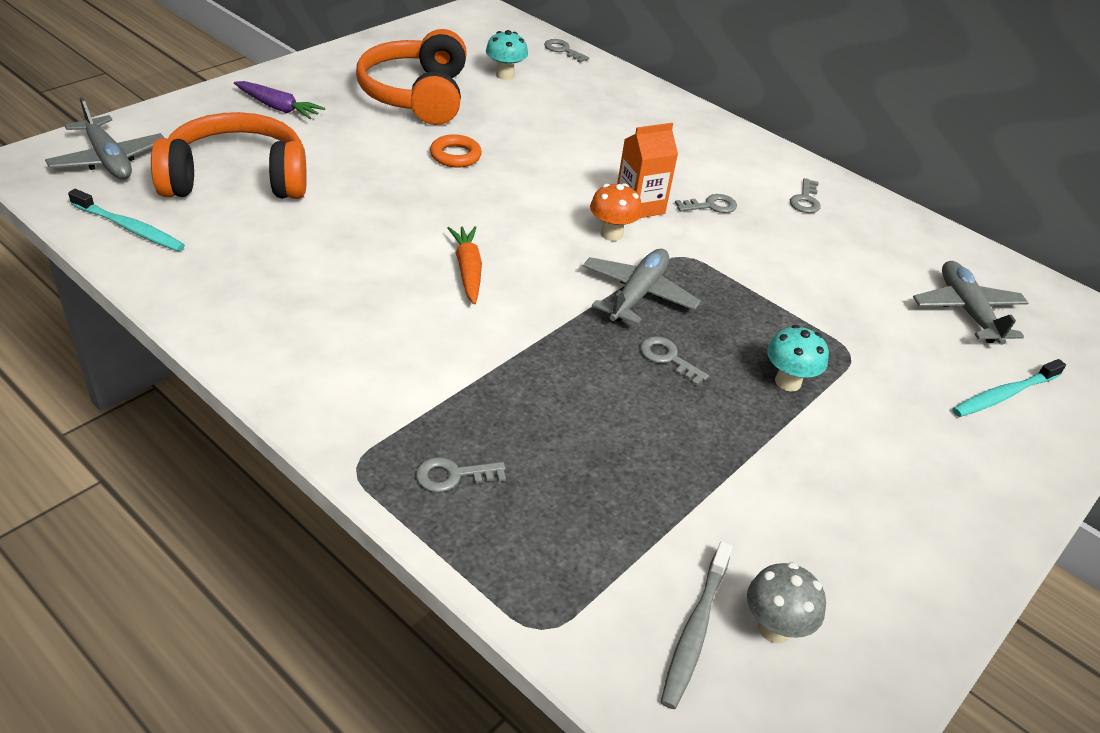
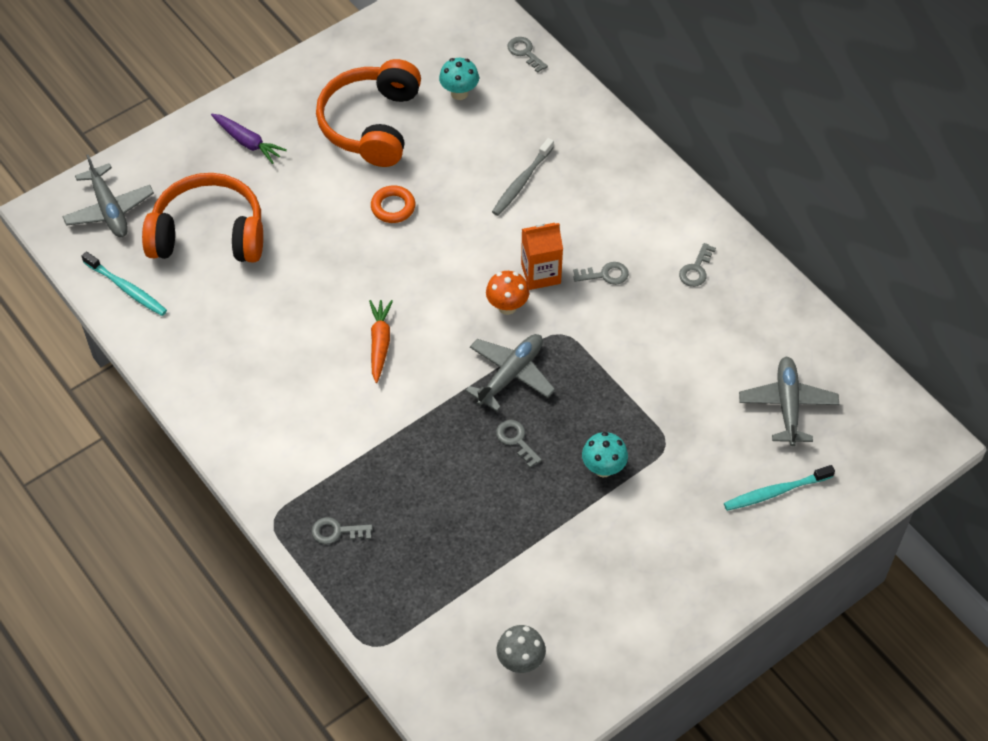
camera: 15 degrees right, 15 degrees up
(694, 631) = (468, 657): grey toothbrush -> grey toothbrush (521, 182)

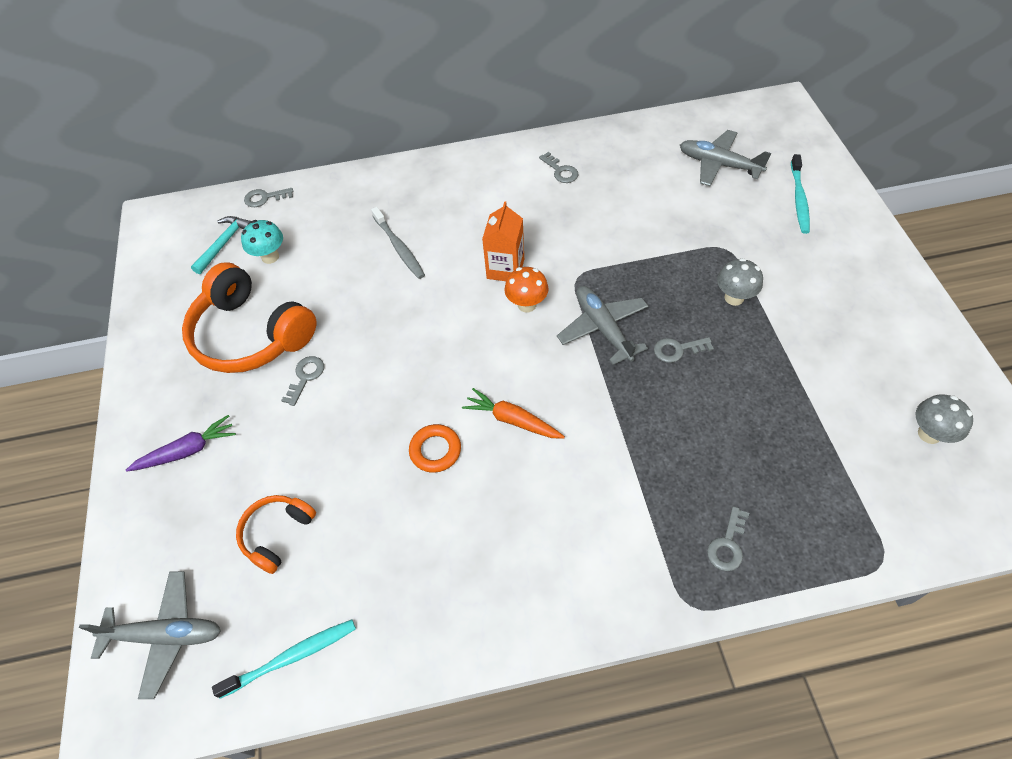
camera: 60 degrees left, 0 degrees up
(209, 234) = (277, 534): orange headphones -> orange headphones, size x0.52
(393, 207) = (359, 352): orange ring -> orange ring (435, 450)
(455, 52) = (224, 243): none -> turquoise hammer
(603, 468) = (734, 298): turquoise mushroom -> grey mushroom
(605, 275) = (532, 227): grey key -> grey key (305, 377)

